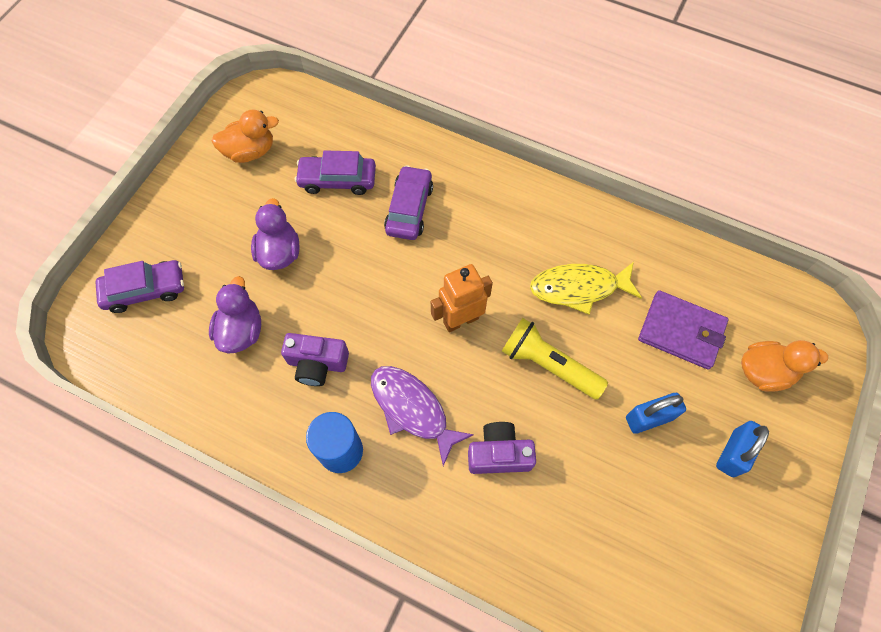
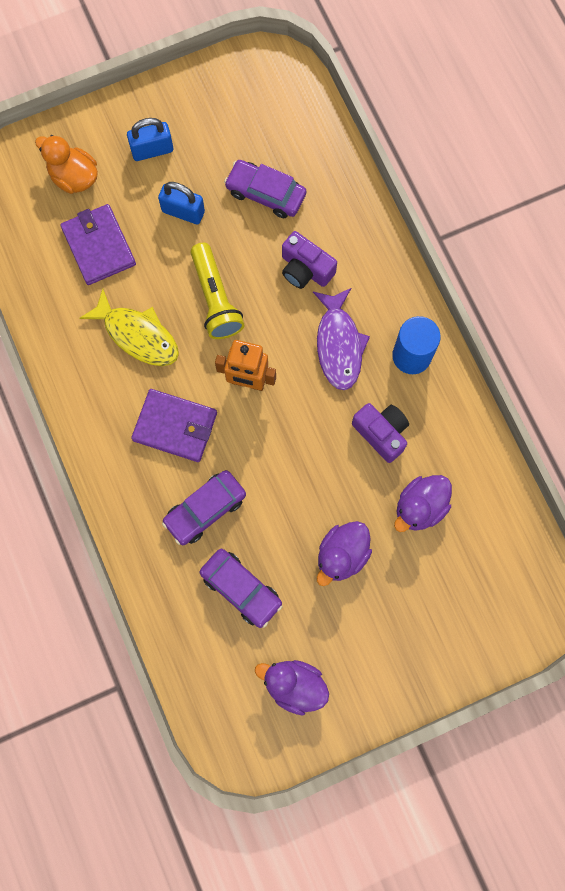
camera: 140 degrees left, 10 degrees up
(145, 290) = (474, 608): purple car -> purple car (265, 193)
(250, 151) = (294, 685): orange duck -> purple duck
(484, 246) = (175, 427): none -> purple wallet

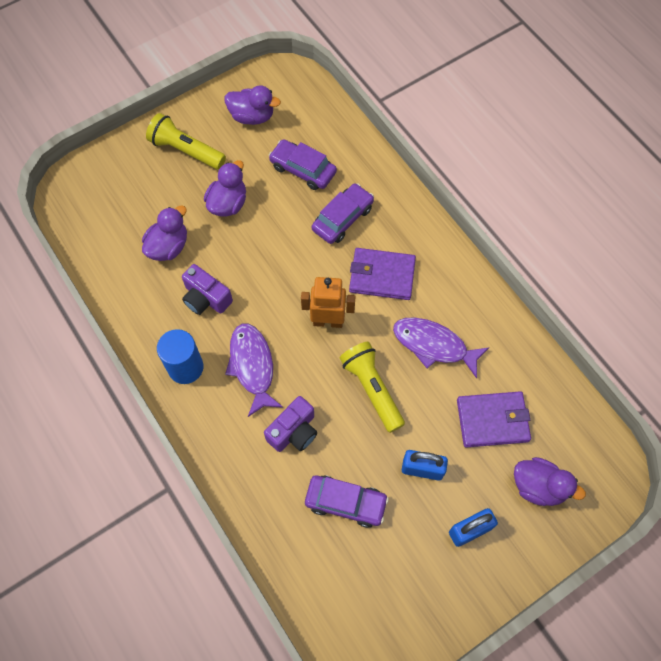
camera: 170 degrees right, 10 degrees down
(74, 177) = (538, 486): orange duck -> purple duck
(99, 246) = (492, 420): purple wallet -> purple wallet turned 60 degrees counterclockwise
(137, 335) = (434, 345): yellow fish -> purple fish
(305, 269) = (294, 431): purple camera -> purple camera turned 105 degrees clockwise
(387, 645) = (186, 151): none -> yellow flashlight

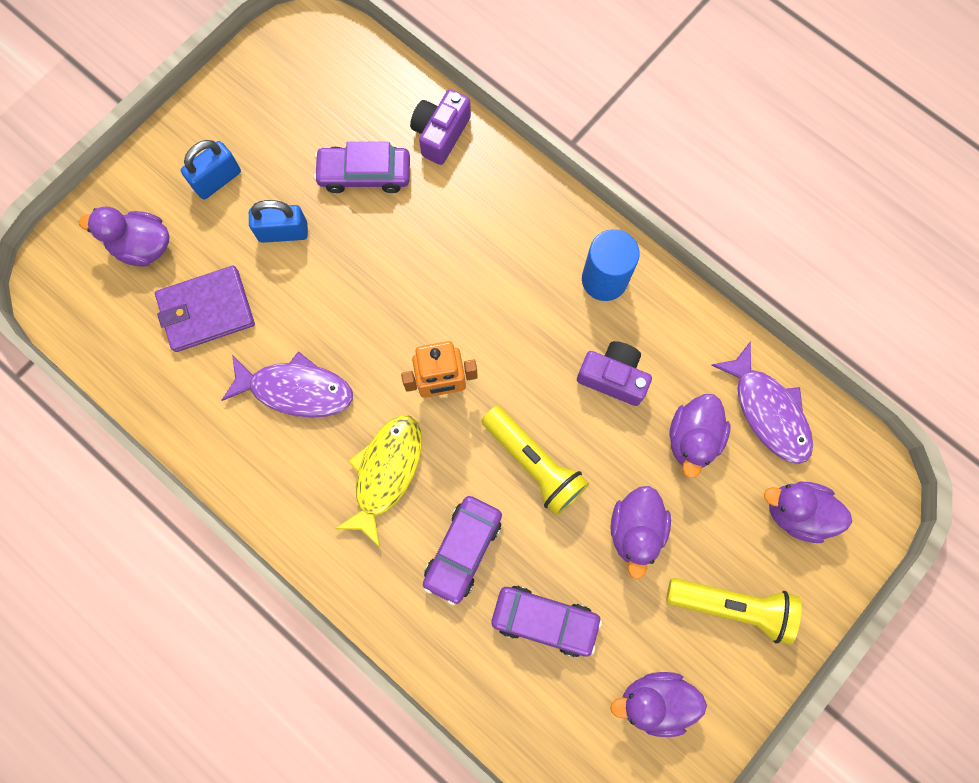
camera: 165 degrees right, 10 degrees up
(122, 189) = (797, 513): none -> purple duck
(252, 366) = (521, 302): purple fish -> purple fish (768, 411)
(294, 431) = (446, 237): purple camera -> purple camera (440, 134)
(372, 389) = (364, 311): yellow flashlight -> yellow flashlight (534, 463)
(382, 275) = (386, 473): purple wallet -> yellow fish

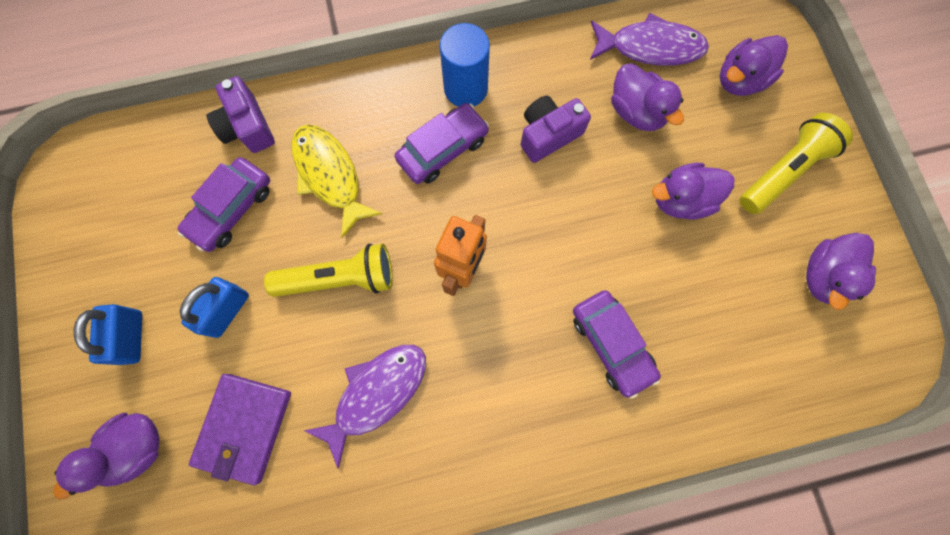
camera: 55 degrees left, 0 degrees up
(386, 473) = (504, 364): yellow fish -> yellow fish (330, 175)
(534, 463) = (577, 240): yellow flashlight -> yellow flashlight (339, 278)
(545, 620) = (710, 317): purple car -> purple car (443, 149)
(636, 530) = (681, 200): purple duck -> purple duck turned 120 degrees clockwise

